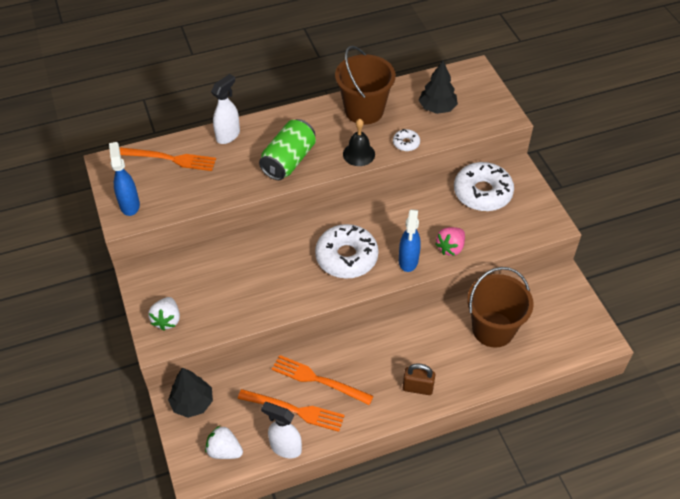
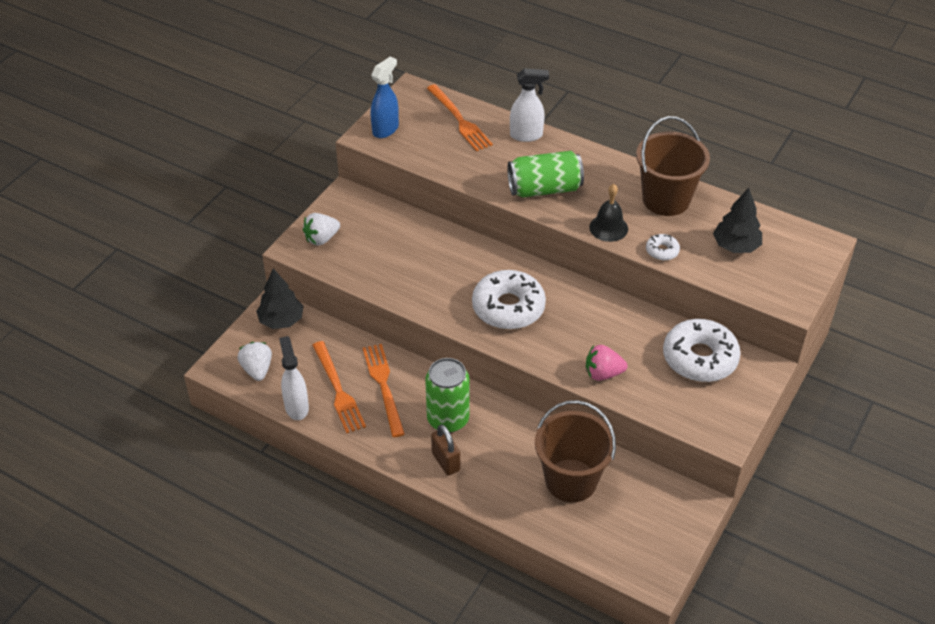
camera: 50 degrees right, 5 degrees down
(383, 362) = (448, 419): none -> green can
(408, 261) = (552, 352): blue spray bottle -> none

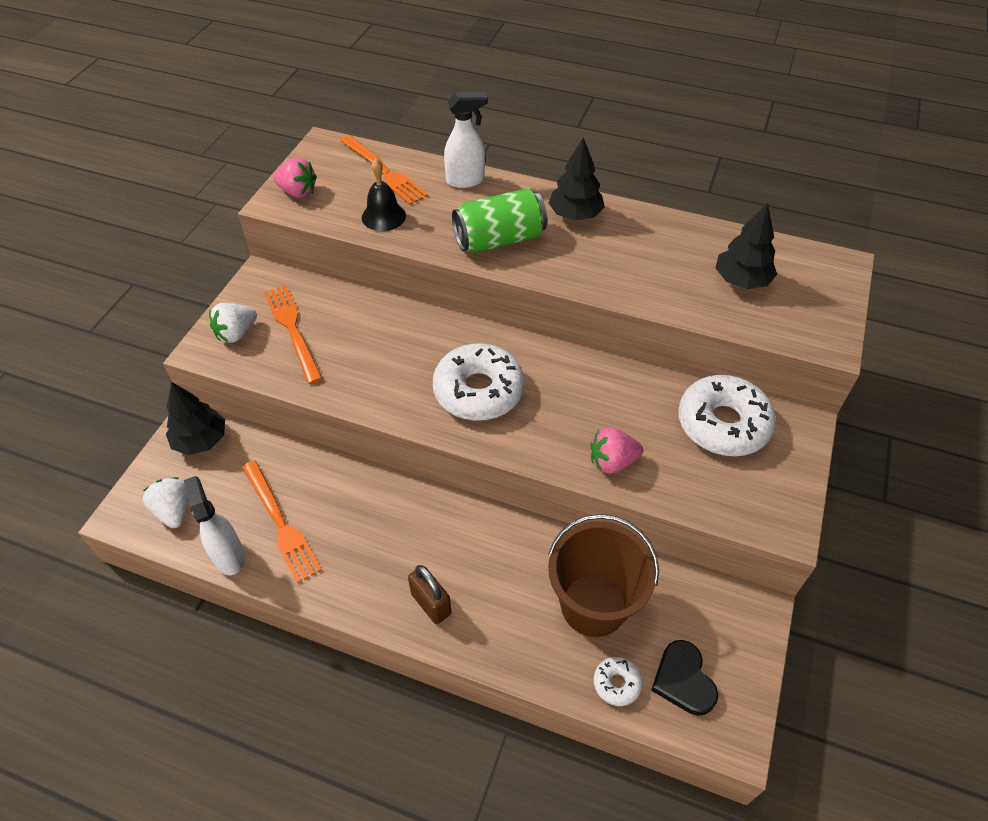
camera: 10 degrees left, 5 degrees up
(384, 386) = (338, 510): orange fork -> orange fork (293, 330)
(385, 129) = (298, 192): blue spray bottle -> pink strawberry
(448, 419) = (424, 543): green can -> none
(608, 228) = (586, 277): black bell -> black bell (383, 216)
(612, 176) = (575, 215): none -> black tree
(627, 539) = (683, 680): none -> black heart
(662, 251) = (657, 297): white donut -> white donut (616, 683)
(666, 199) = (644, 235): brown bucket -> none

